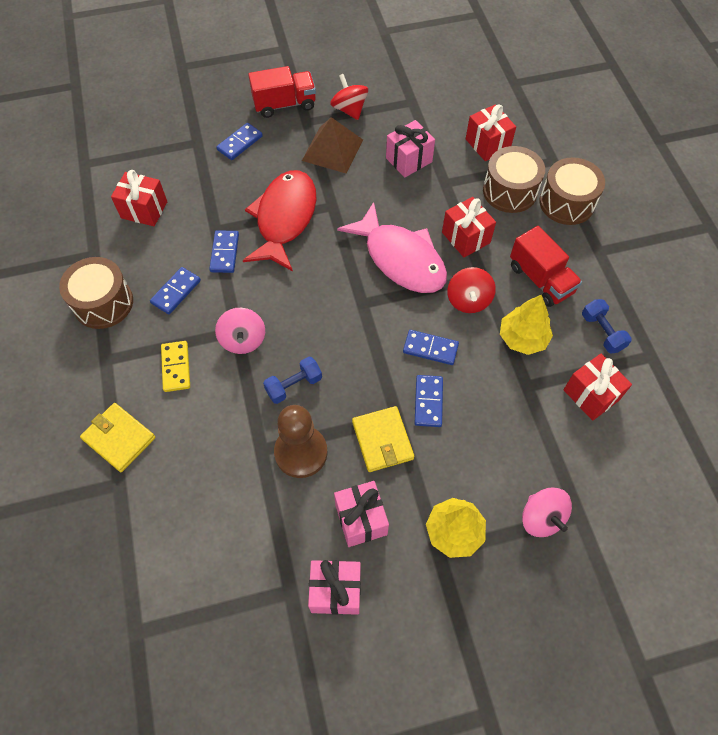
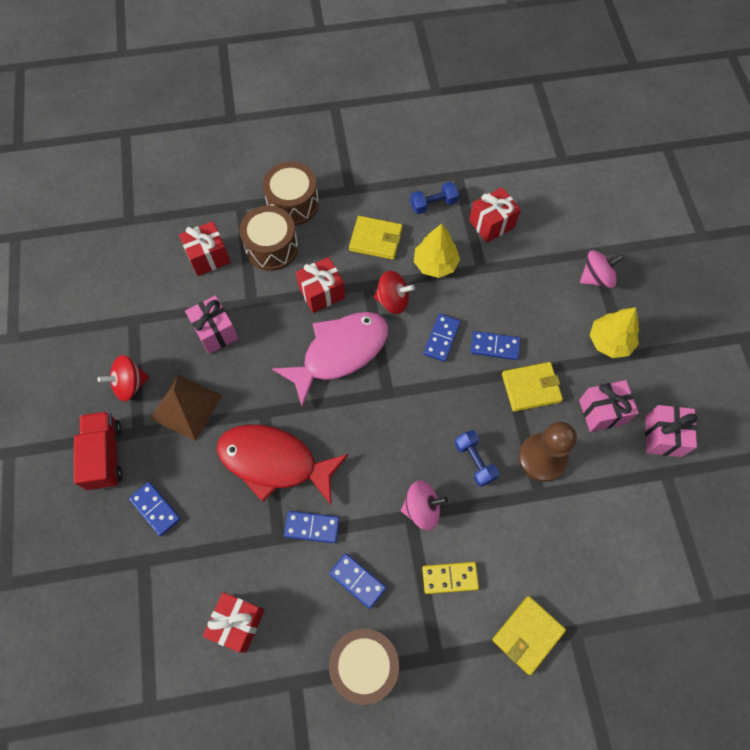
camera: 85 degrees left, 5 degrees up
(540, 279) = (375, 239): red truck -> yellow wallet

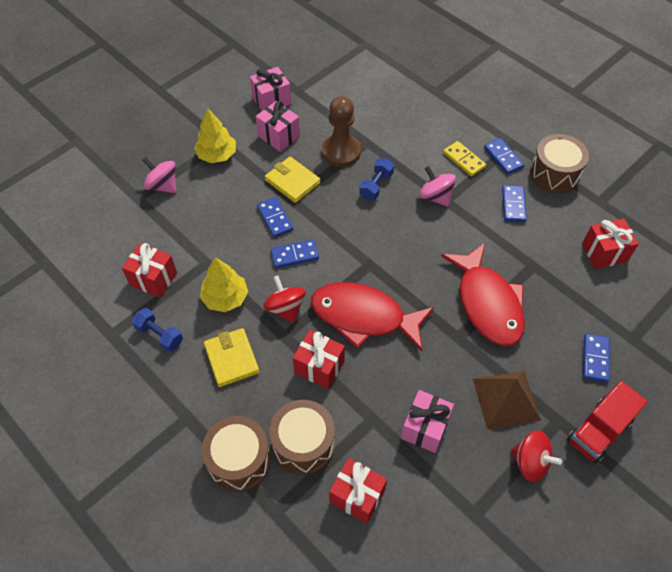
camera: 125 degrees left, 10 degrees down
(312, 527) = (507, 250): blue domino -> blue domino (503, 157)
(340, 353) = (364, 317): pink fish -> red fish
(527, 635) = (458, 110): yellow wallet -> none

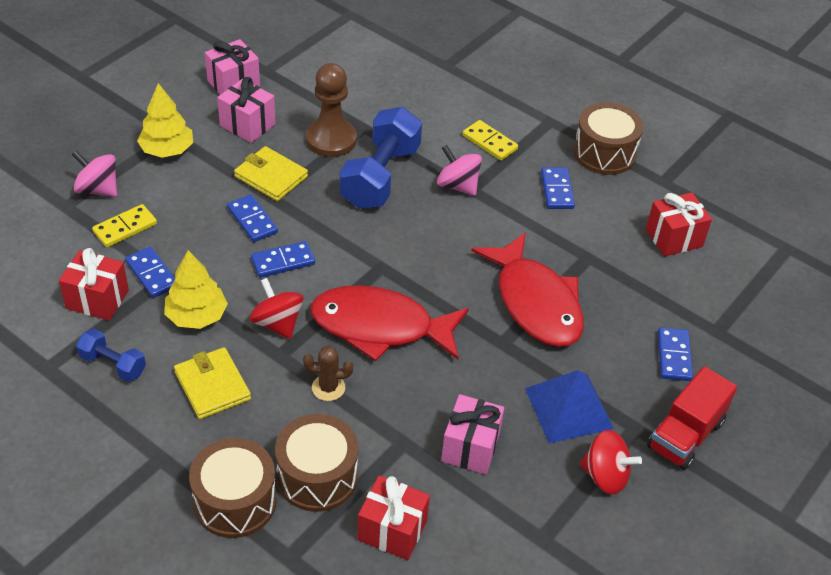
camera: 10 degrees left, 10 degrees down
(179, 219) = (125, 228): none -> yellow domino
(319, 367) = (328, 388): red gift -> brown cactus
(376, 186) = (380, 176): blue dumbbell -> blue dumbbell, size x1.94
(503, 157) = (539, 137): blue domino -> blue domino (152, 274)
(506, 399) = (569, 408): brown pyramid -> blue pyramid

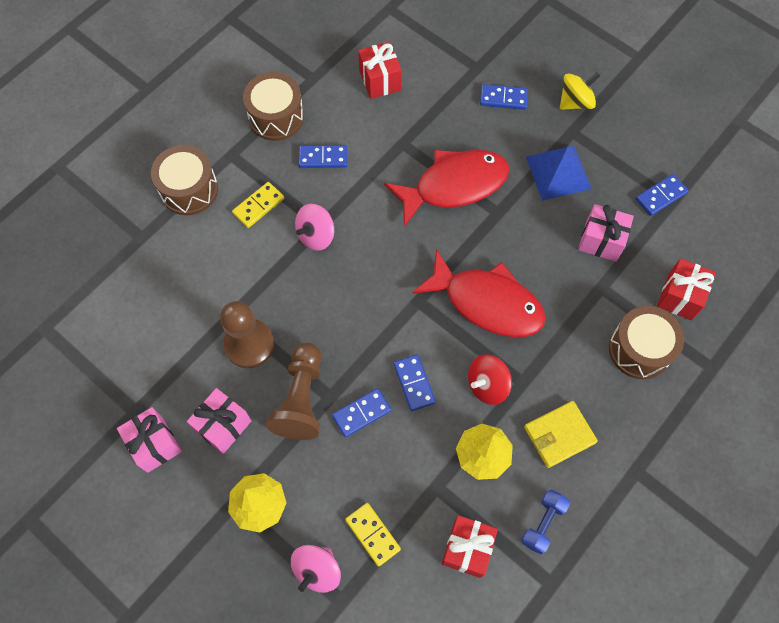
camera: 85 degrees left, 20 degrees up
(152, 274) = (433, 500): blue domino -> blue domino (660, 196)
(235, 501) = (669, 409): brown drum -> brown drum (189, 189)
(271, 176) = (301, 399): yellow wallet -> brown pawn
(328, 388) = (554, 342): brown cactus -> none
(380, 176) = (303, 300): blue dumbbell -> none
(380, 327) = (487, 302): red fish -> red fish turned 75 degrees counterclockwise
(605, 476) = (616, 155): red spinning top -> none
(685, 435) = (575, 102): red truck -> yellow spinning top

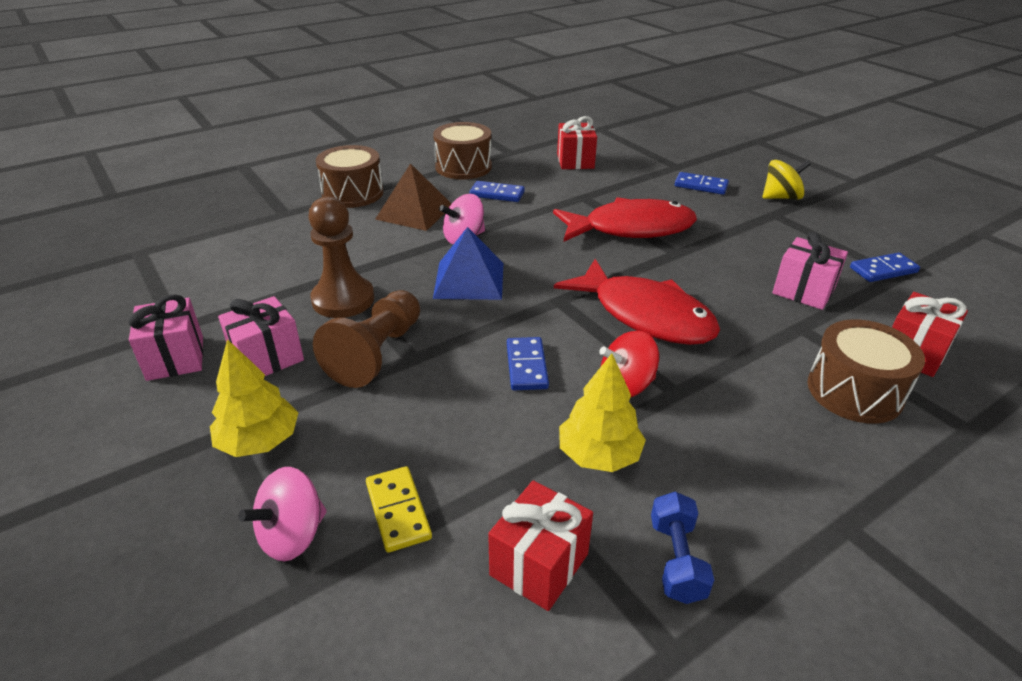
camera: 15 degrees right, 30 degrees down
(258, 206) = (414, 212): yellow domino -> brown pyramid
(361, 413) = (445, 380): blue domino -> none
(543, 523) = (676, 560): blue dumbbell -> blue dumbbell turned 45 degrees counterclockwise
(558, 172) = (755, 237): blue pyramid -> blue pyramid (469, 280)
(559, 435) = (722, 457): yellow wallet -> none

